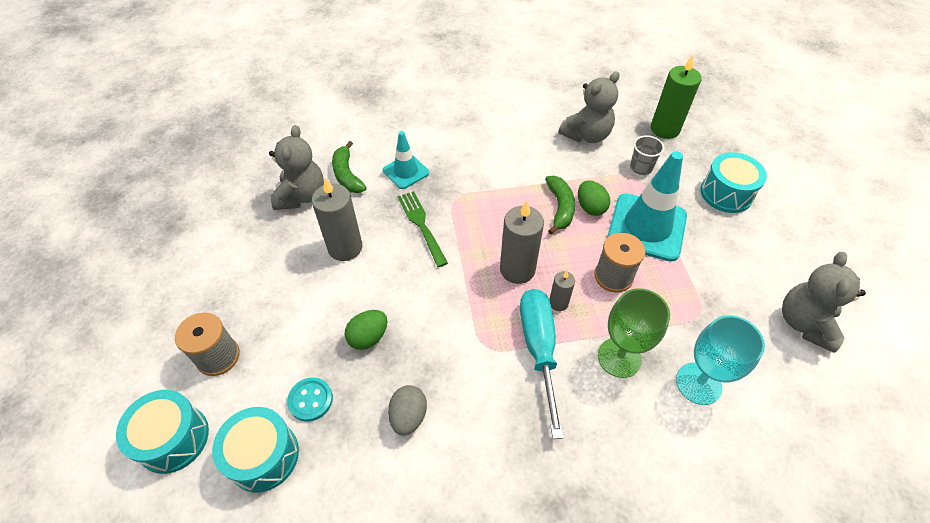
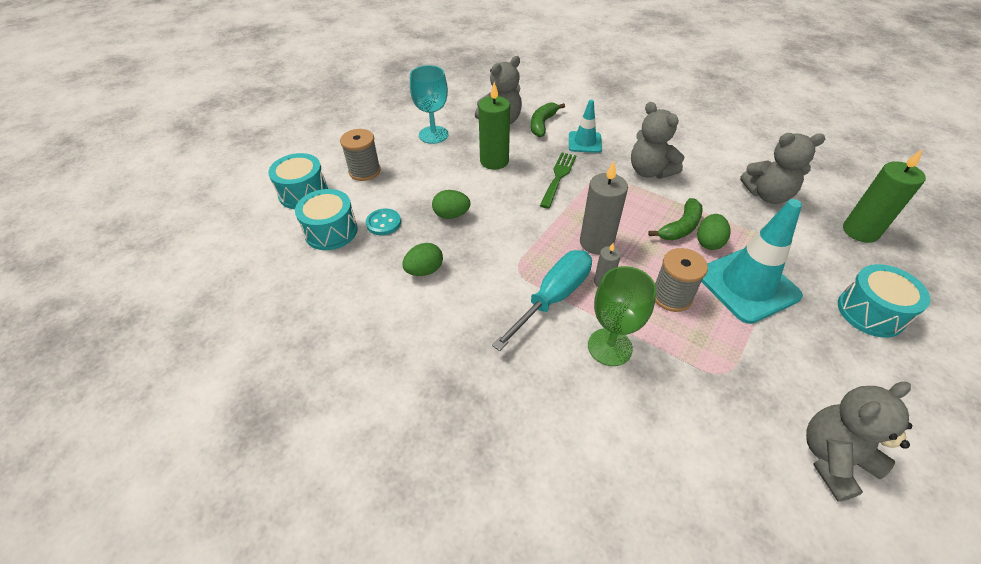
camera: 45 degrees right, 5 degrees down
(345, 247) = (494, 161): grey candle -> green candle
(408, 416) = (424, 270): grey egg -> green egg
(487, 168) = (649, 171): none -> grey teddy bear
(641, 167) = (795, 244): grey cup -> none
(698, 383) = (658, 413): turquoise goblet -> turquoise goblet (433, 135)

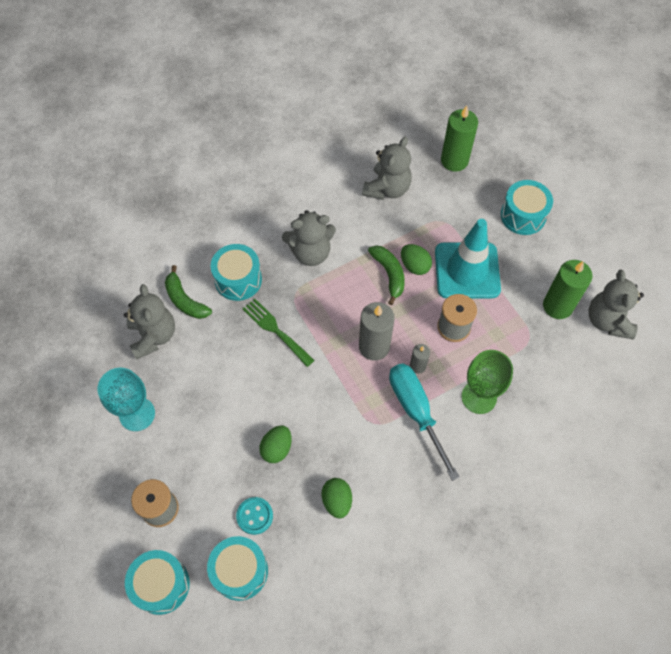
camera: 65 degrees left, 15 degrees up
(494, 161) = (218, 374): green candle -> green candle (557, 306)
(584, 142) = (238, 279): turquoise traffic cone -> turquoise drum

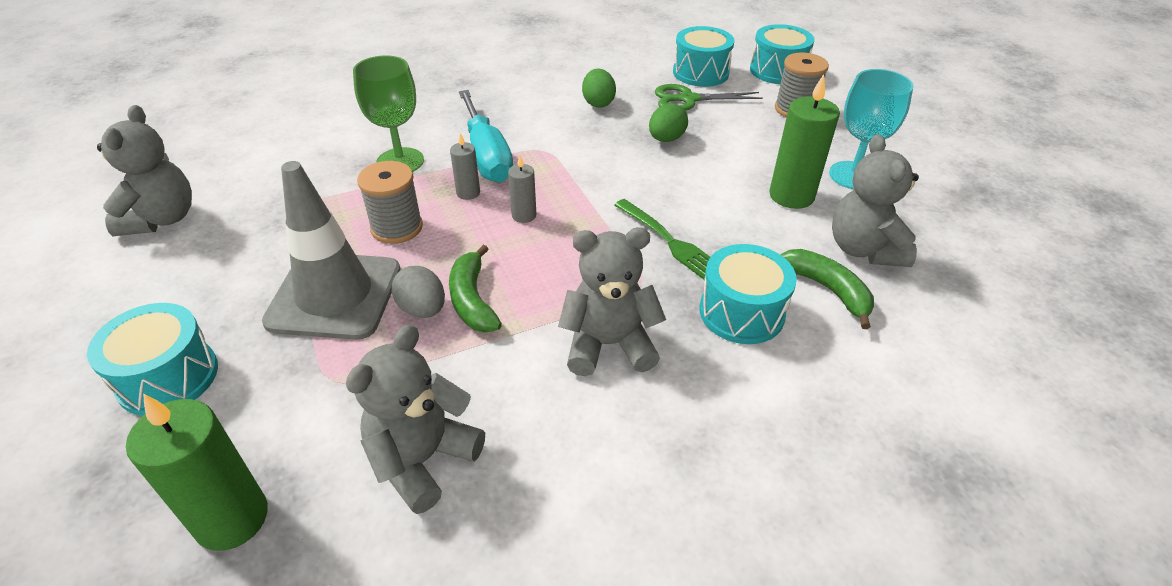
camera: 175 degrees left, 20 degrees down
(254, 516) = (689, 99): turquoise button -> green scissors
(374, 346) = (524, 215): grey candle -> grey candle, size x0.53
(414, 266) = (422, 309): green egg -> grey egg
(467, 270) = (335, 295): turquoise traffic cone -> grey traffic cone
(557, 306) = (221, 240): green candle -> green candle (791, 196)

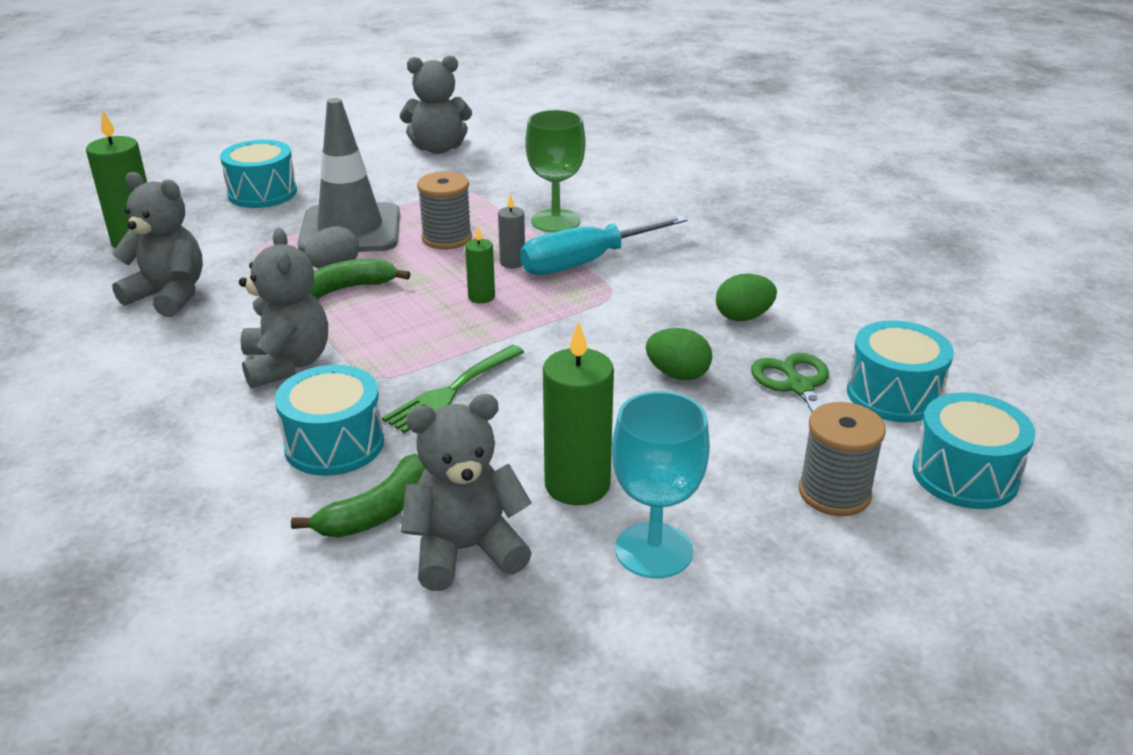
camera: 80 degrees right, 10 degrees down
(524, 215) = (481, 297): grey candle -> green candle

